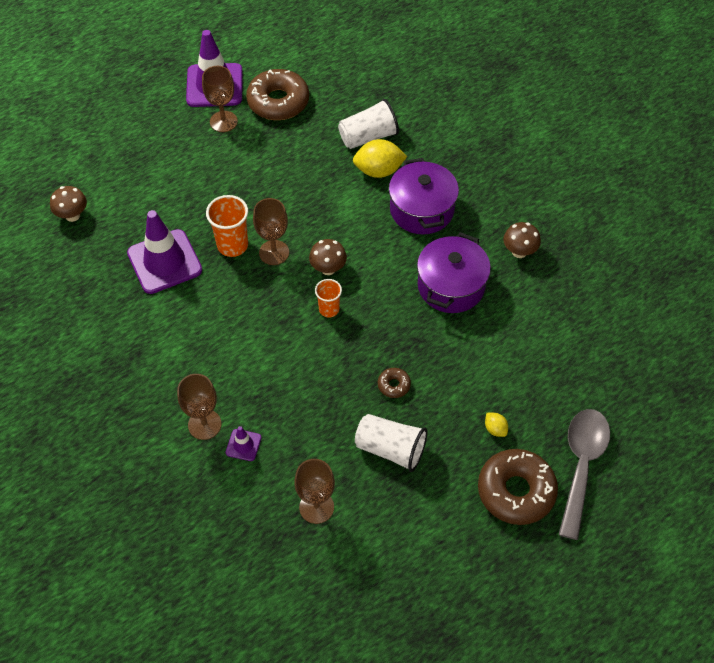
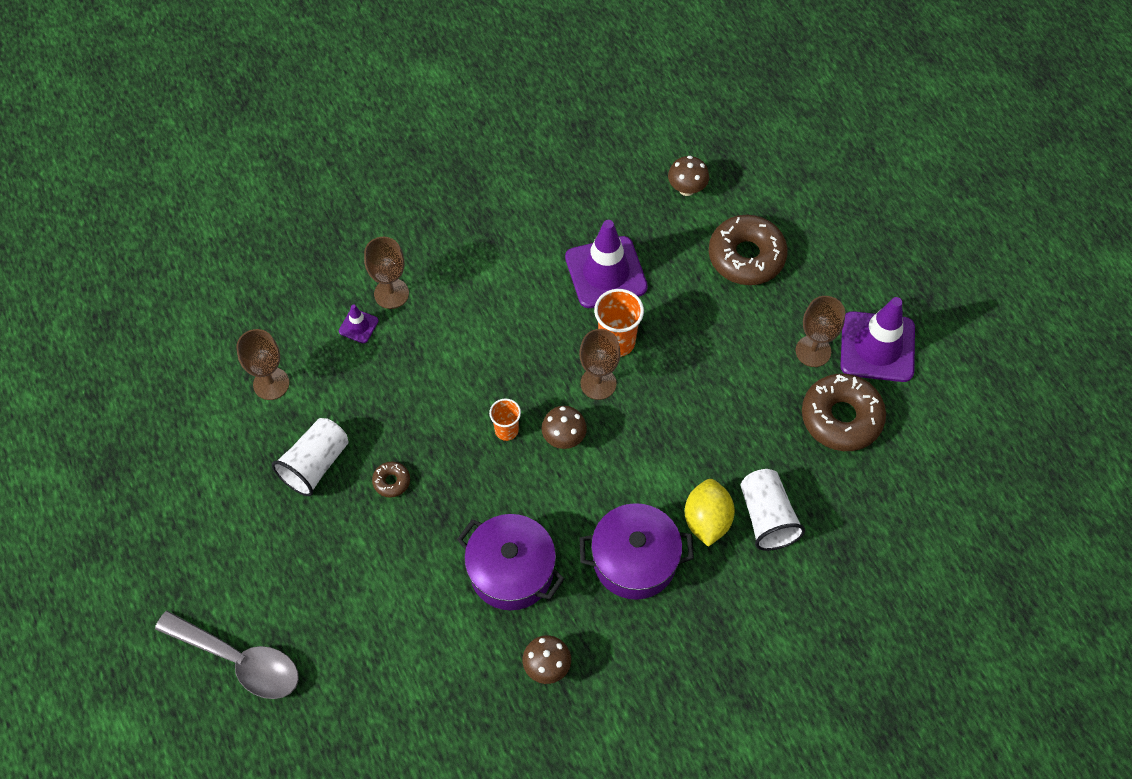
camera: 100 degrees right, 5 degrees up
(495, 429) = (309, 577): yellow lemon -> none
(516, 491) = (230, 581): brown donut -> brown donut (746, 256)

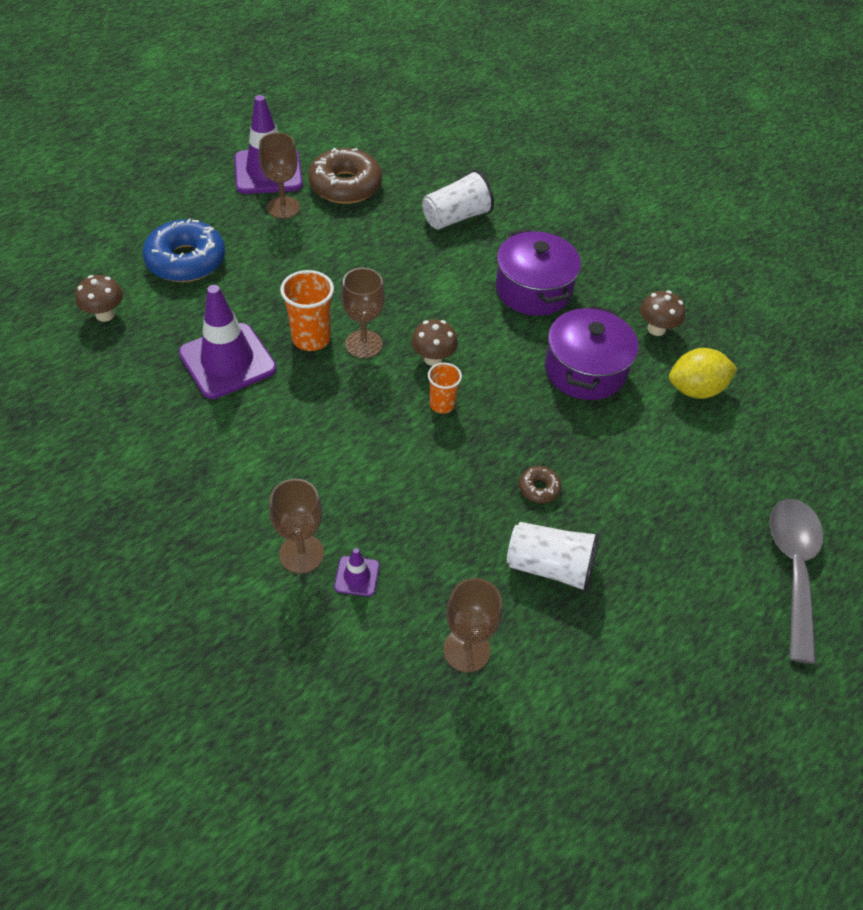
camera: 110 degrees left, 10 degrees down
(707, 520) = (475, 251): yellow lemon -> yellow lemon (695, 389)
(746, 256) = (186, 261): brown donut -> blue donut

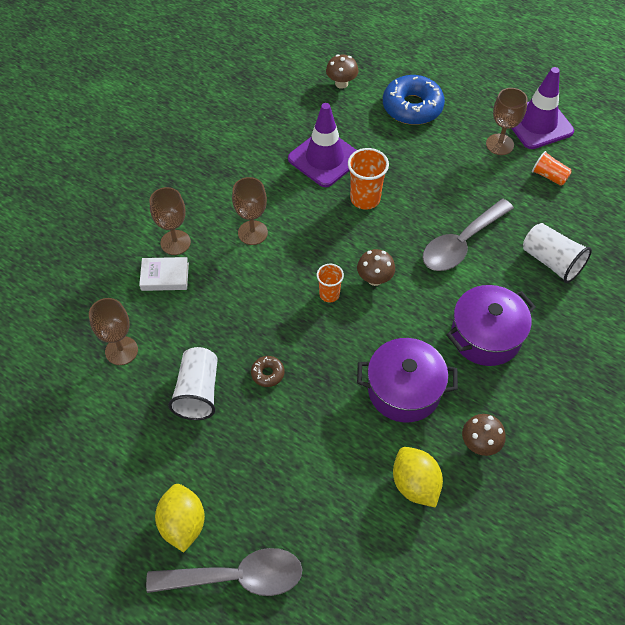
camera: 80 degrees right, 5 degrees up
(345, 186) = (549, 176): brown donut -> orange cup
(357, 576) = (165, 276): purple traffic cone -> white book
(363, 344) = (372, 231): brown goblet -> brown goblet (252, 233)
(409, 275) = (461, 243): none -> grey spoon
(727, 613) = (183, 524): none -> yellow lemon

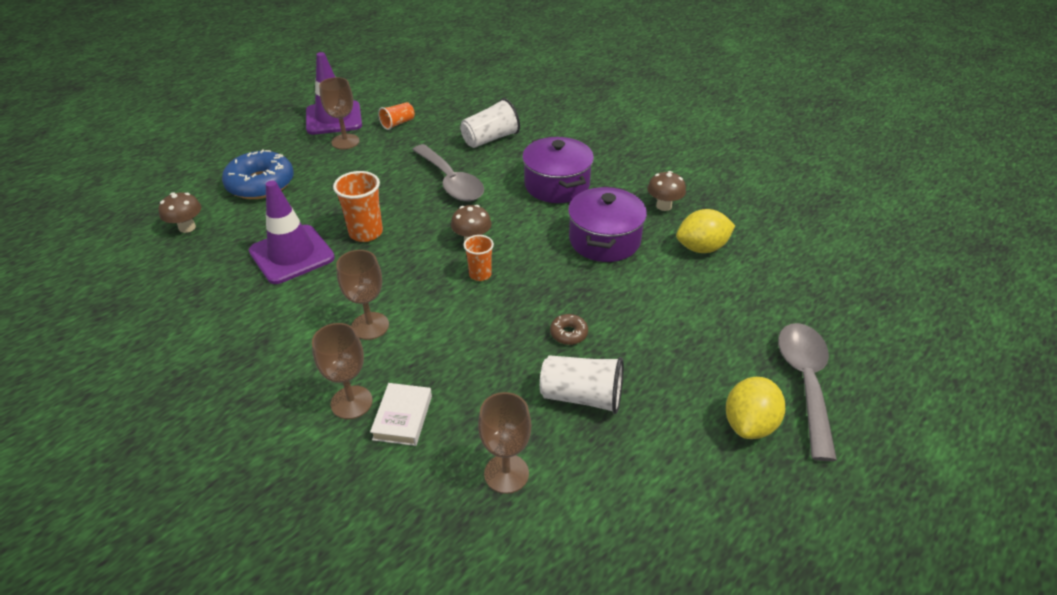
camera: 80 degrees left, 15 degrees down
(183, 524) = (749, 424): yellow lemon -> yellow lemon turned 60 degrees counterclockwise

